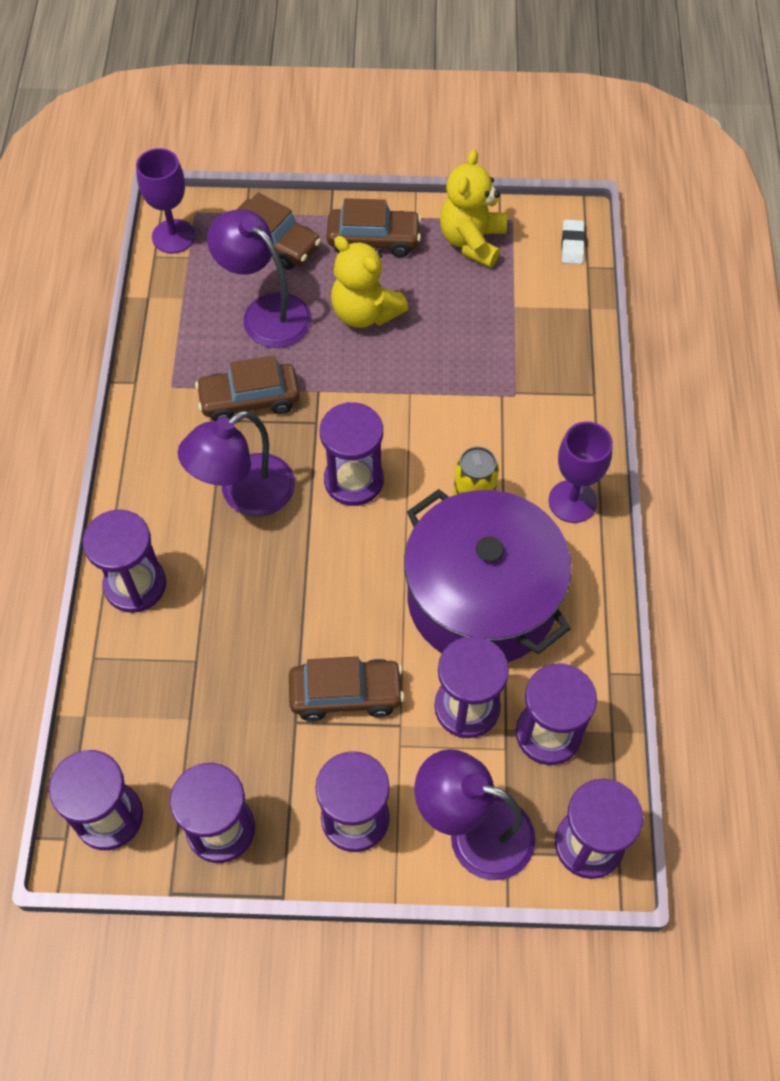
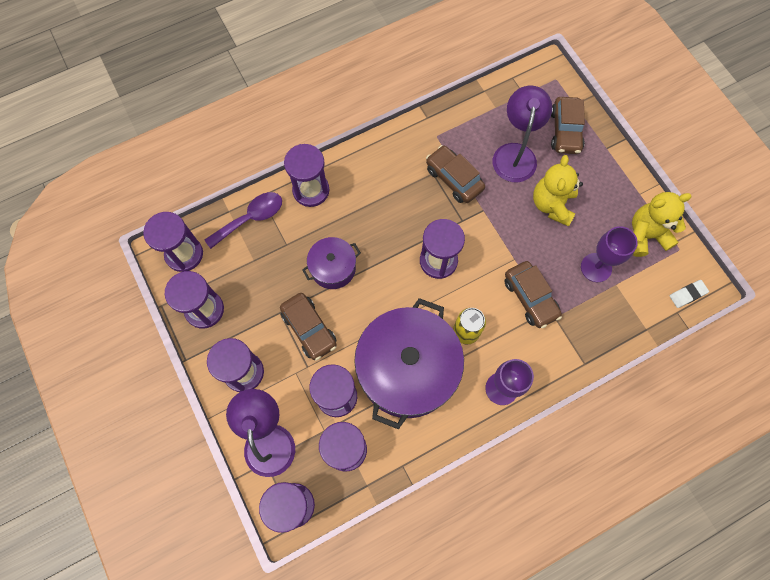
camera: 60 degrees right, 10 degrees up
(119, 689) = (251, 218): none -> purple spoon
(173, 236) = (532, 78): purple goblet -> purple goblet (596, 267)
(245, 495) = (394, 211): purple lamp -> none
(275, 616) = (333, 268): none -> purple pot
(373, 240) = (606, 180): brown car -> brown car (530, 297)

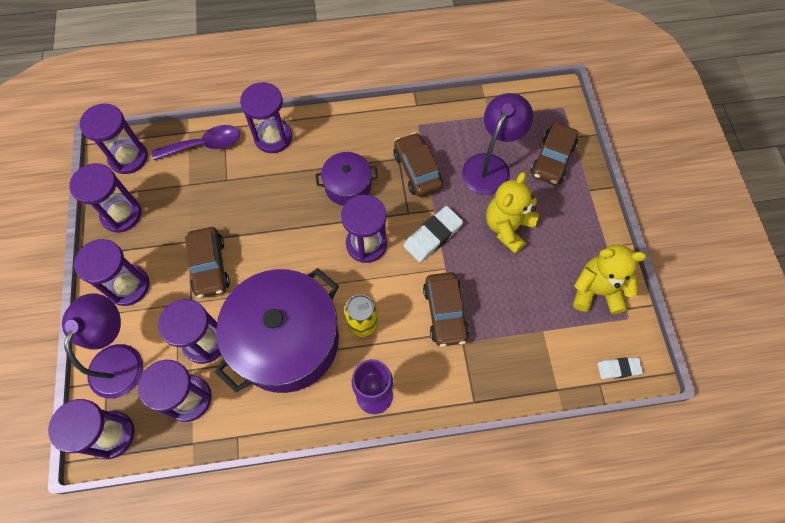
camera: 20 degrees right, 5 degrees down
(333, 268) = (260, 216): purple pot -> purple pot (348, 186)
(492, 234) = (433, 236): none -> white eraser
(596, 267) = (528, 306): purple goblet -> none

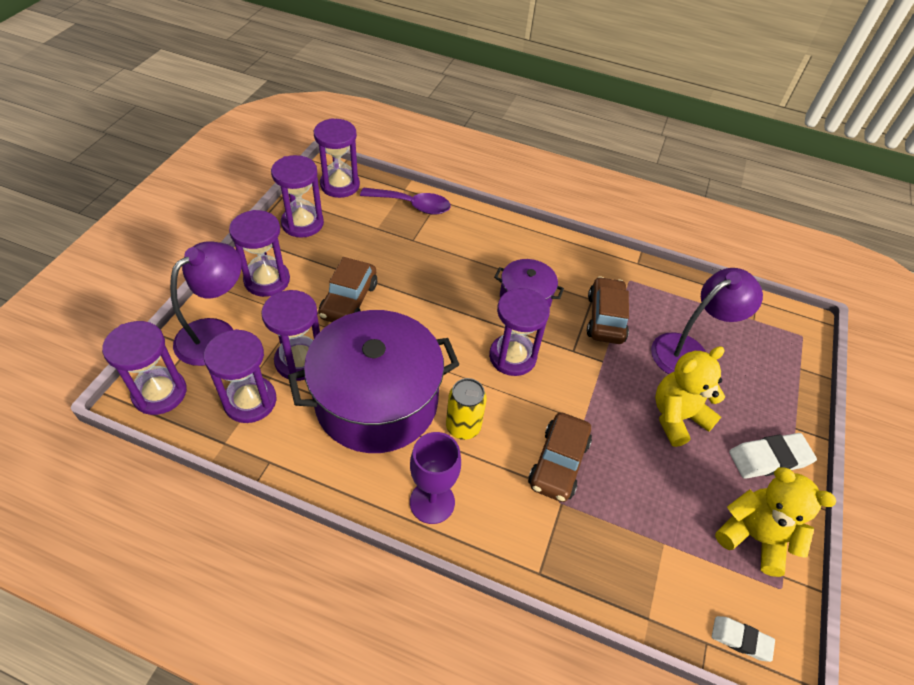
camera: 25 degrees right, 15 degrees down
(273, 137) = (478, 227): purple hourglass -> none
(433, 236) = (587, 384): white eraser -> white eraser (769, 459)
(552, 160) = (764, 378): brown car -> none

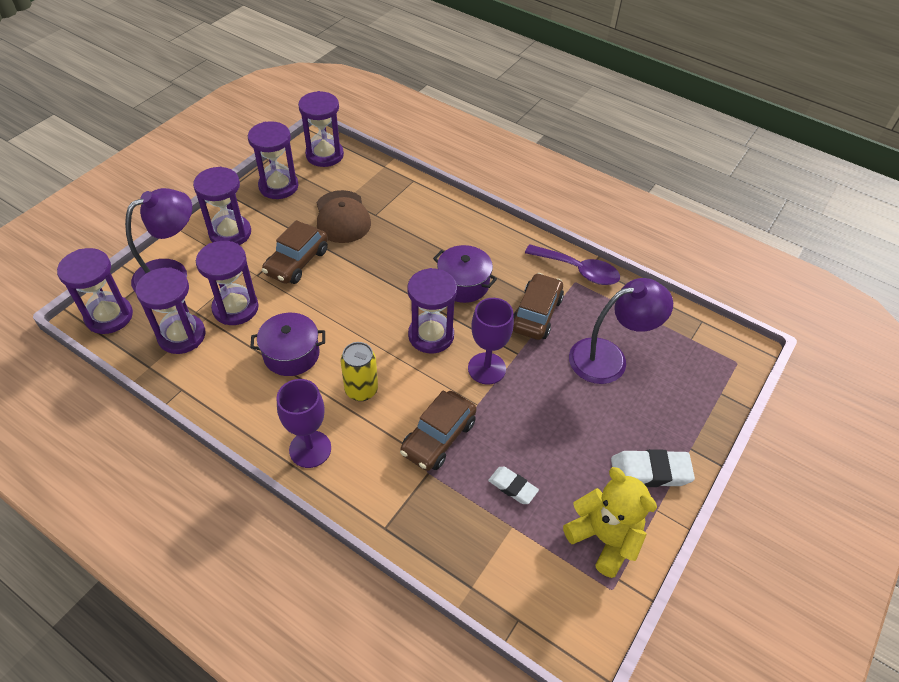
camera: 15 degrees right, 0 degrees up
(377, 401) = (291, 354): purple pot -> purple pot, size x0.49
(380, 247) = (342, 217): none -> brown cap
(412, 205) = (386, 182): purple spoon -> purple spoon (578, 270)
(579, 381) = (486, 368): none -> purple goblet
(677, 417) = (571, 417): yellow teddy bear -> none
(740, 639) = (552, 624): white eraser -> white eraser (512, 487)

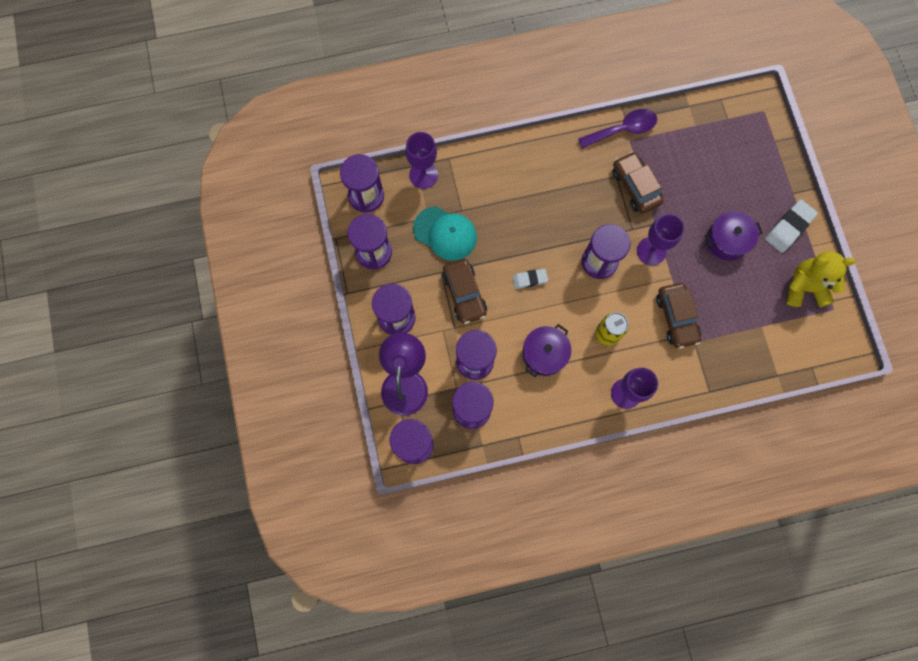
camera: 45 degrees left, 25 degrees up
(342, 217) = (445, 233): brown cap -> turquoise cap
(381, 175) = (423, 175): none -> purple goblet
(463, 284) = (574, 207): purple pot -> purple pot (727, 240)
(512, 487) = (739, 306): white eraser -> white eraser (529, 279)
(609, 358) = (702, 176): purple lamp -> none

